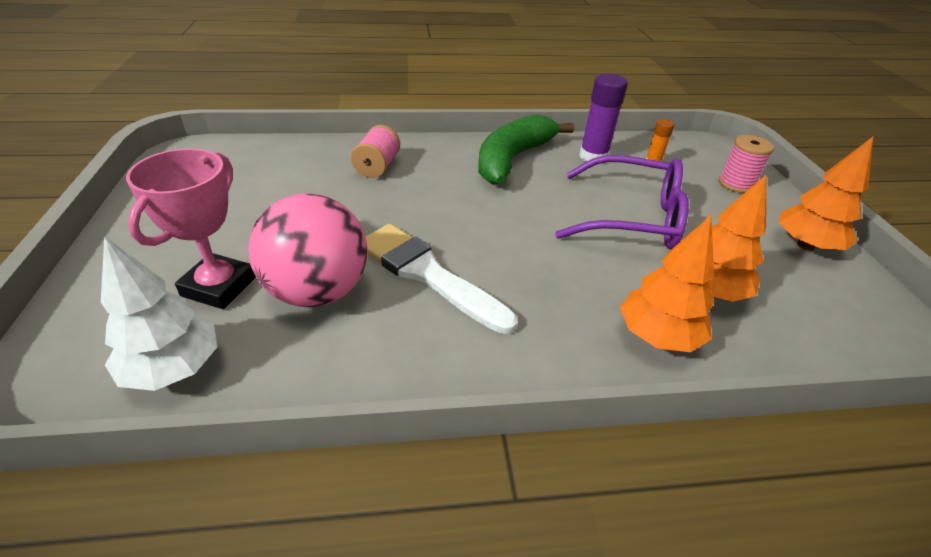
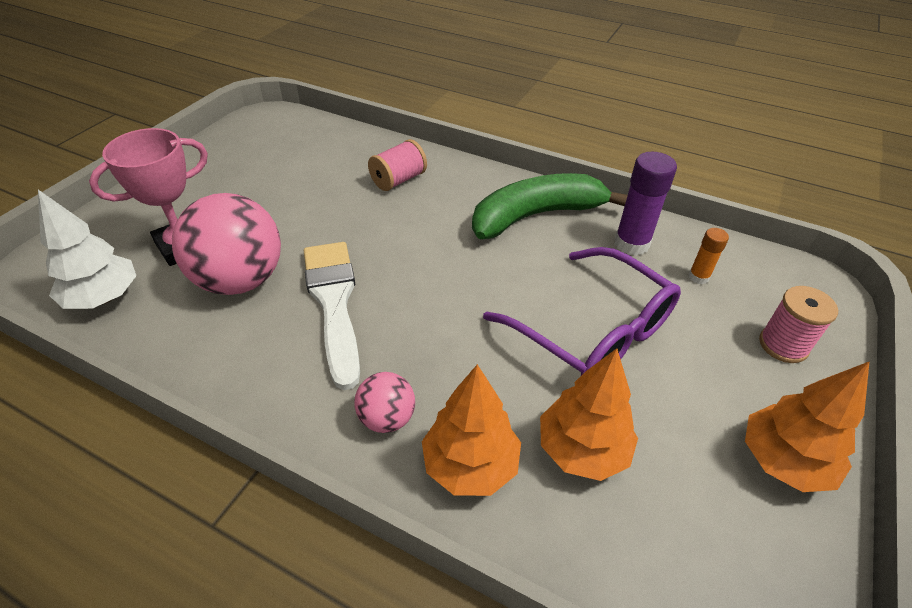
camera: 35 degrees right, 5 degrees up
(567, 336) = (387, 418): none -> pink ball

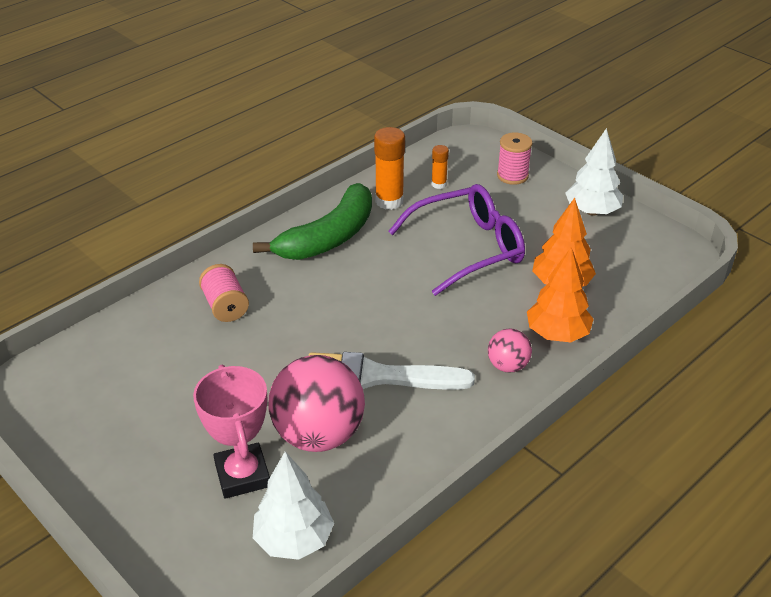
camera: 70 degrees left, 5 degrees down
(536, 215) = (329, 237): green banana -> green banana turned 135 degrees counterclockwise
(631, 243) = (389, 201): purple glue stick -> orange glue stick
(783, 461) = (592, 211): orange tree -> white tree

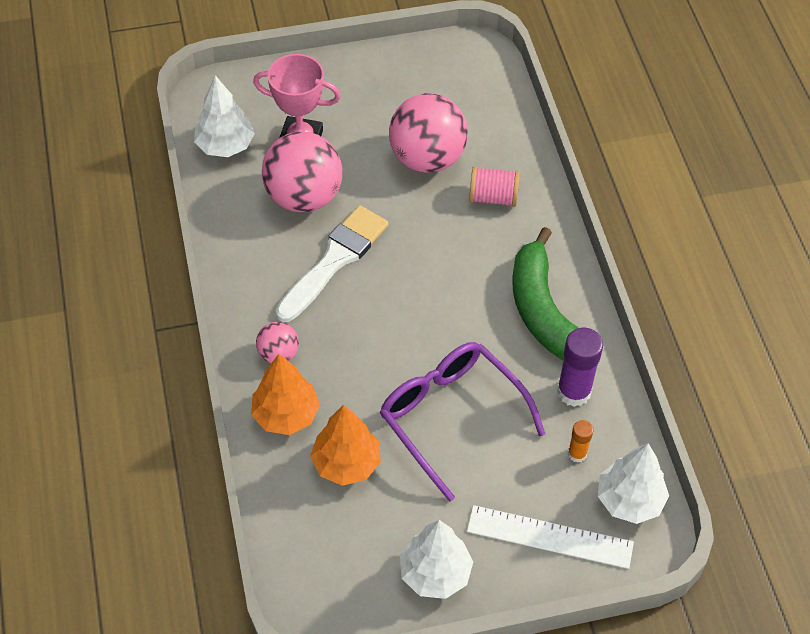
camera: 120 degrees right, 15 degrees up
(204, 367) = (427, 158): none -> pink ball
(389, 201) = (574, 391): orange glue stick -> purple glue stick
(451, 154) = (629, 500): none -> white tree
(468, 248) = (451, 417): purple glasses -> purple glasses turned 135 degrees clockwise
(512, 176) = (549, 537): pink spool -> white ruler

